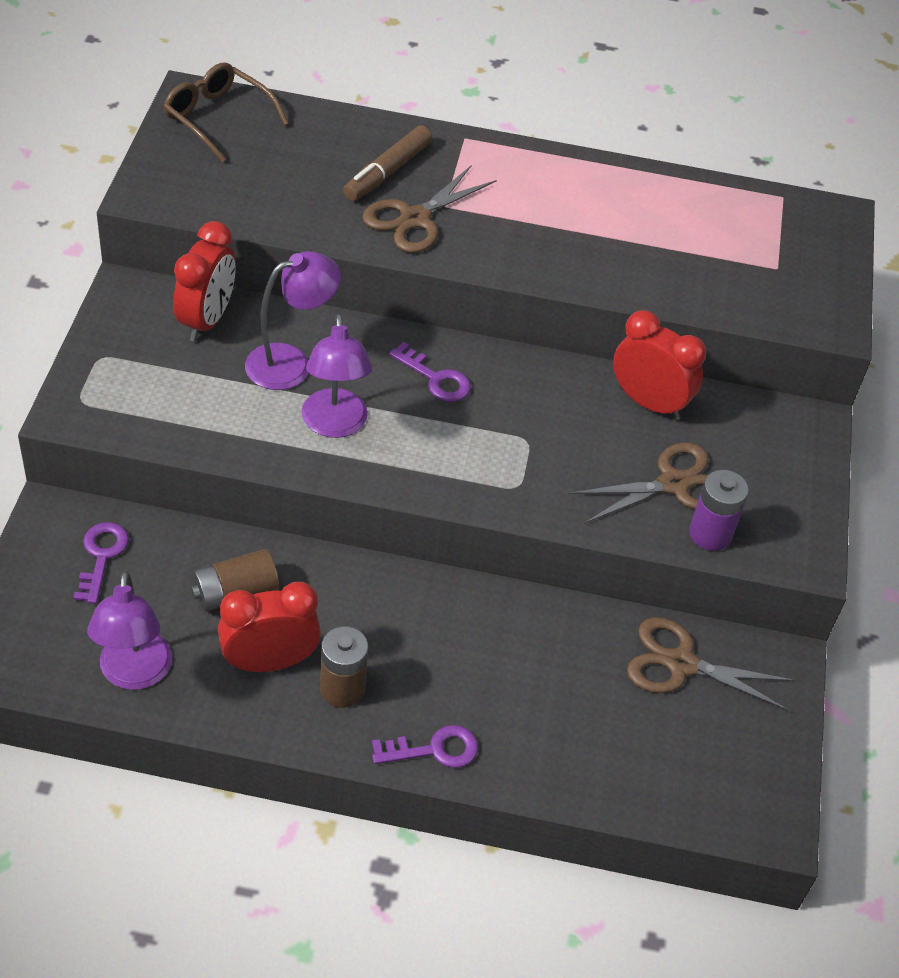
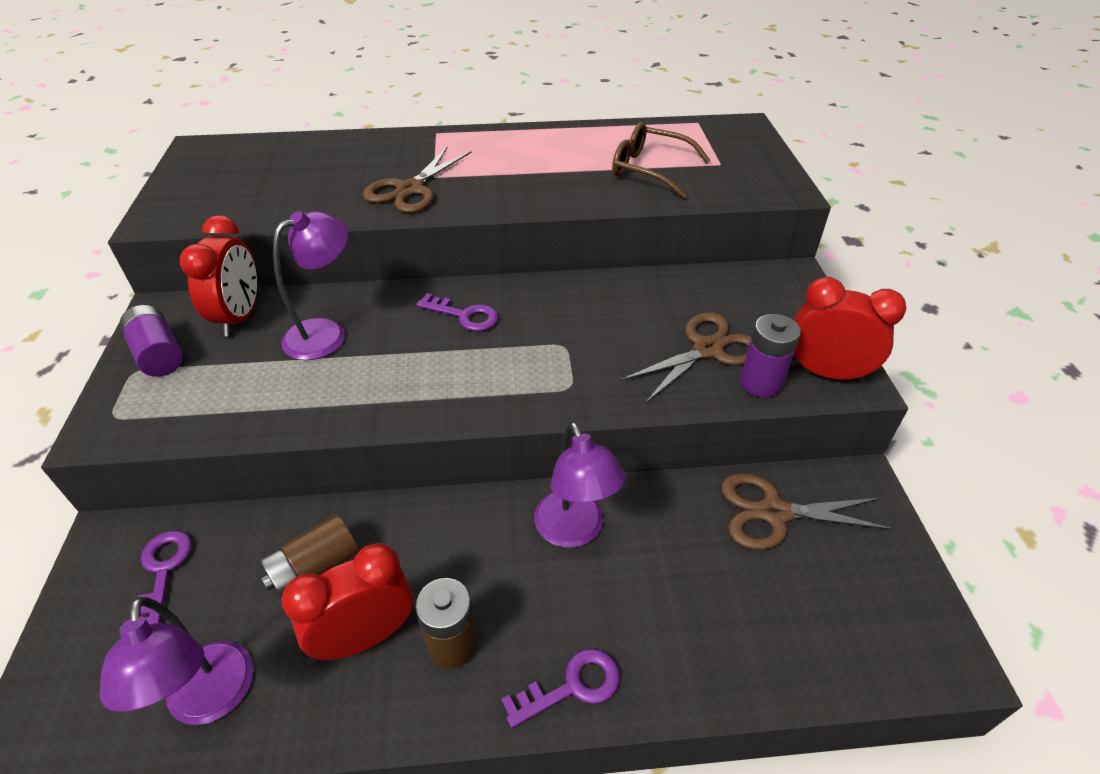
camera: 10 degrees left, 5 degrees down
(124, 344) = (159, 354): none -> purple battery
(218, 118) = (221, 157): brown glasses -> brown glasses (649, 170)
(335, 425) = (380, 376): purple lamp -> purple lamp (574, 531)
(387, 172) = (377, 164): brown marker -> none
(648, 403) = (655, 292): red clock -> red clock (826, 373)

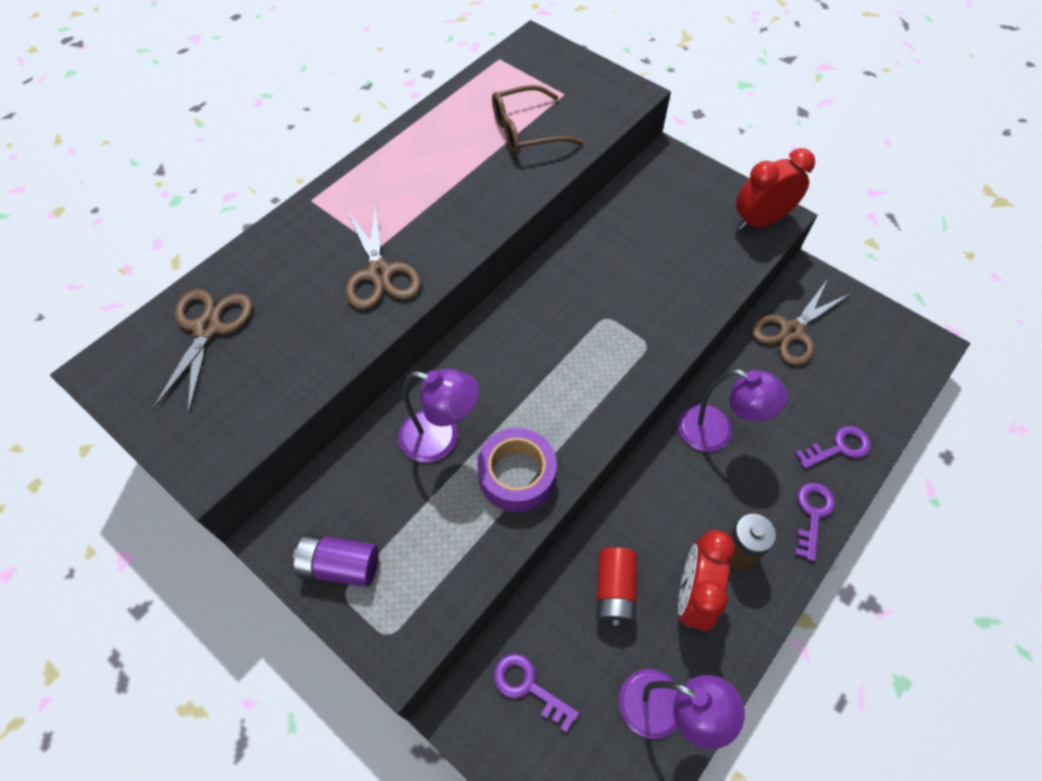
camera: 45 degrees left, 15 degrees up
(240, 317) = (354, 484): red clock -> none
(315, 569) = (614, 591): brown battery -> red battery
(326, 333) = (441, 439): purple lamp -> purple lamp turned 105 degrees clockwise
(335, 393) = (517, 475): none -> purple tape
(464, 315) = (514, 346): purple key -> purple key (838, 447)
(707, 349) = (686, 253): brown scissors -> brown scissors (207, 328)
(760, 383) = (738, 255): purple battery -> none

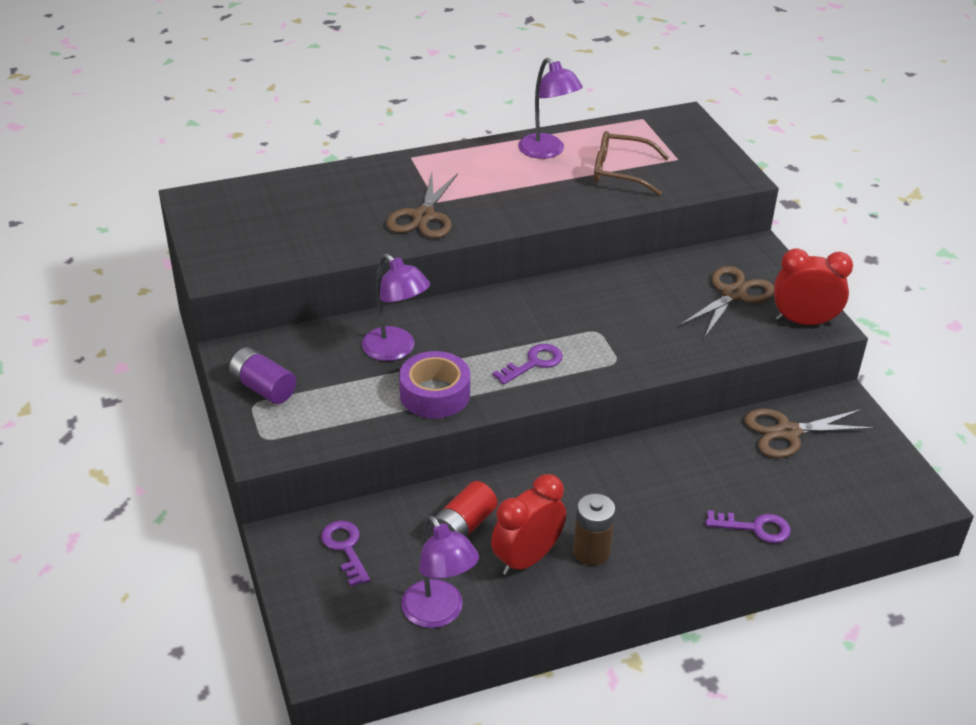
camera: 30 degrees right, 20 degrees down
(207, 328) = (277, 203): brown scissors -> brown scissors (733, 294)
(716, 433) = (646, 469): purple lamp -> purple lamp (547, 151)
(812, 514) = (684, 559): purple key -> purple key (533, 363)

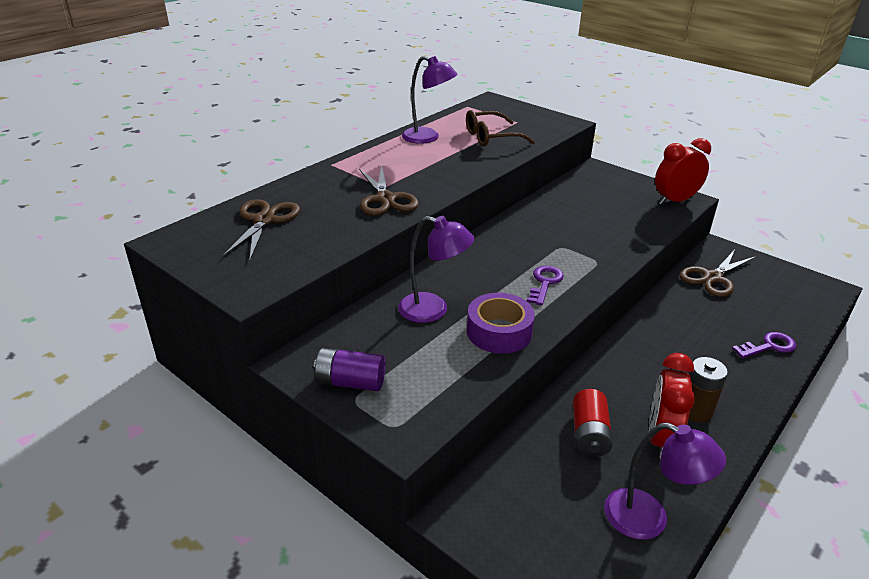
camera: 30 degrees left, 5 degrees down
(345, 548) = (518, 499): purple key -> none
(733, 294) = (616, 198): brown scissors -> brown scissors (264, 220)

